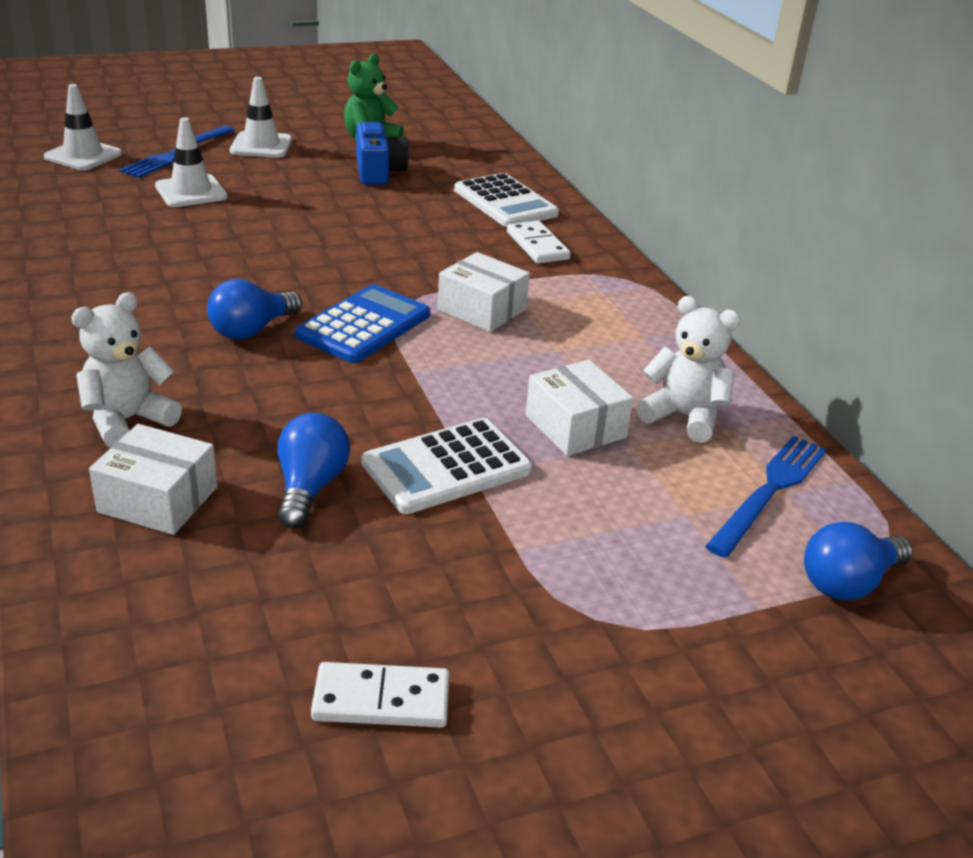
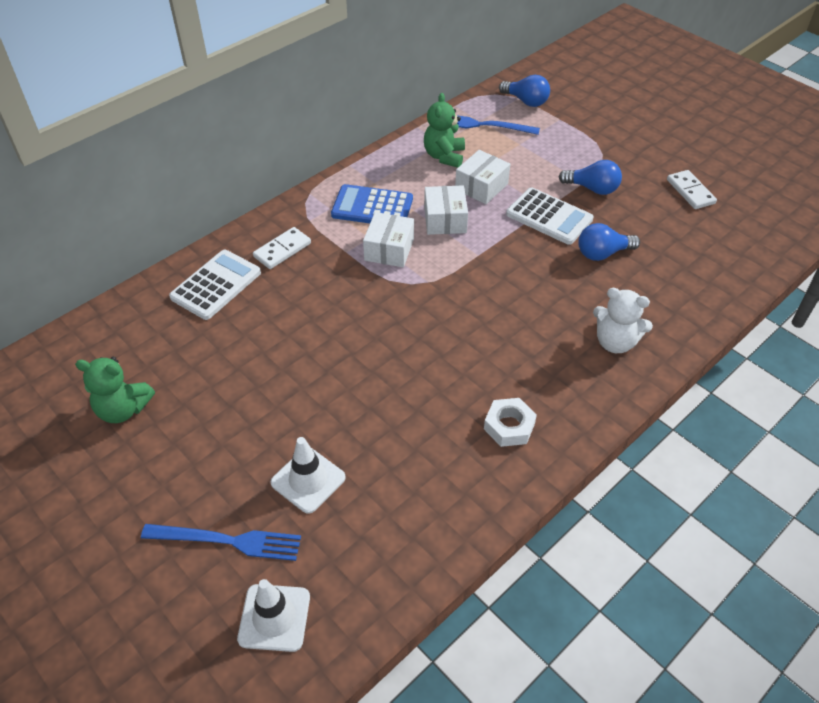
camera: 110 degrees left, 15 degrees up
(109, 299) = (509, 426): none -> white nut
(158, 500) = (657, 298): white box -> white box (445, 220)
(252, 330) = (489, 337): blue light bulb -> blue light bulb (592, 188)
(261, 145) = (172, 485): white traffic cone -> none
(364, 325) = (446, 291): blue calculator -> blue calculator (372, 207)
(378, 172) = (193, 377): blue camera -> none
(684, 417) = (444, 156): white teddy bear -> green teddy bear

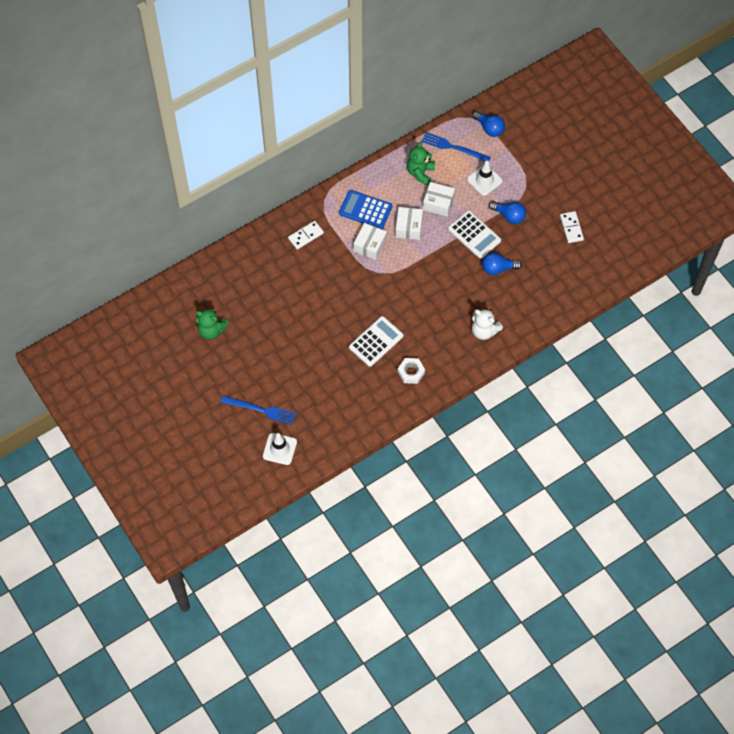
camera: 10 degrees right, 15 degrees up
(216, 285) = (264, 256): white calculator -> white calculator (376, 341)
(308, 480) = (303, 385): white traffic cone -> white traffic cone (484, 180)
(481, 187) = (438, 203): white box -> white box turned 60 degrees clockwise

